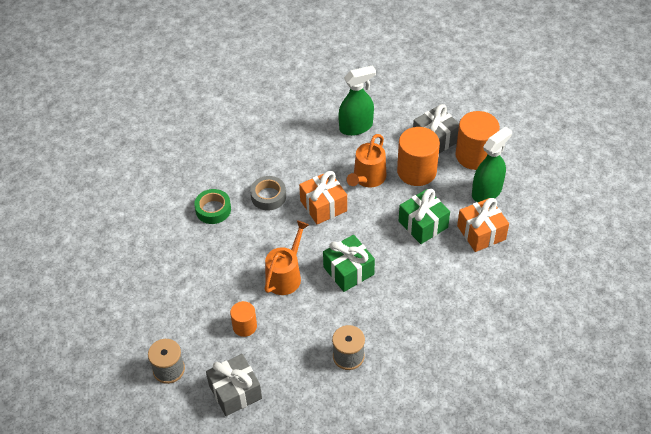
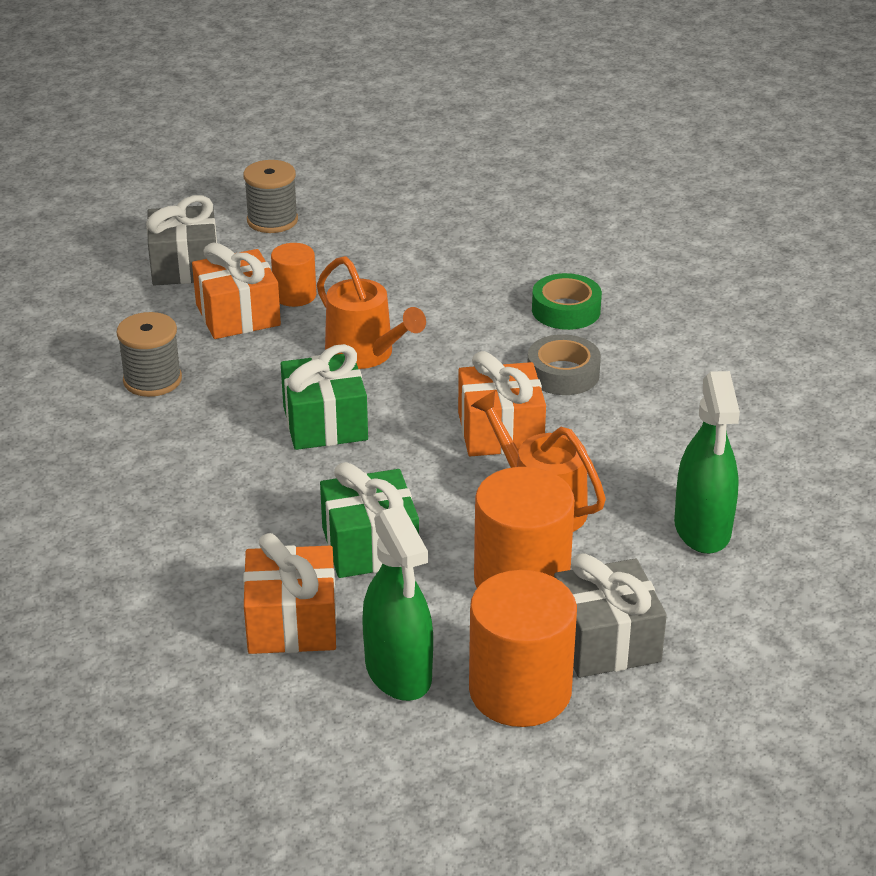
camera: 110 degrees right, 15 degrees down
(274, 344) = (238, 315): none -> orange gift

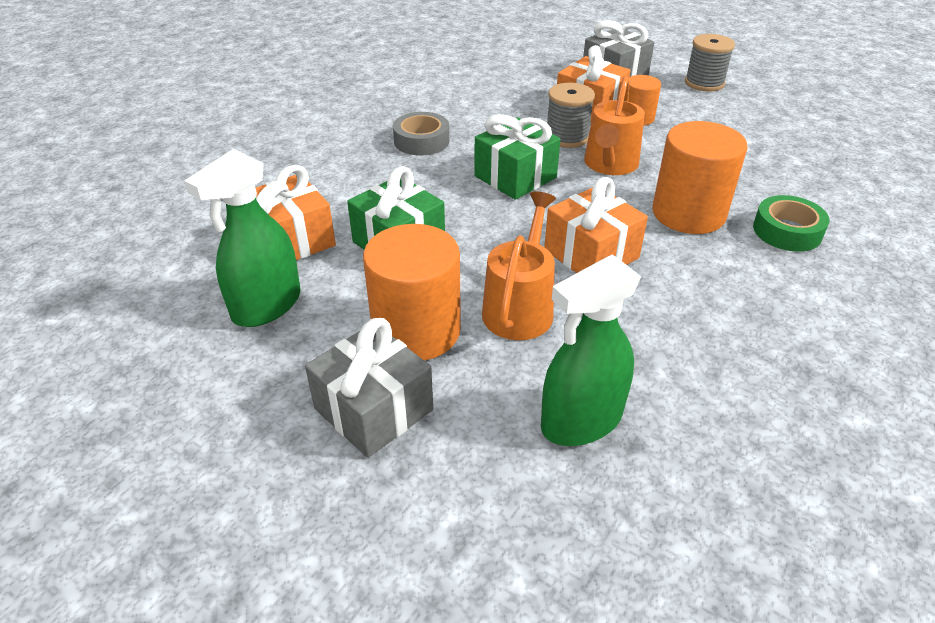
camera: 60 degrees right, 5 degrees up
(152, 380) = (490, 106): grey spool -> grey spool (567, 137)
(520, 691) = (279, 378): orange cylinder -> orange cylinder (688, 213)
(563, 374) = (702, 259): grey tape -> grey tape (421, 141)

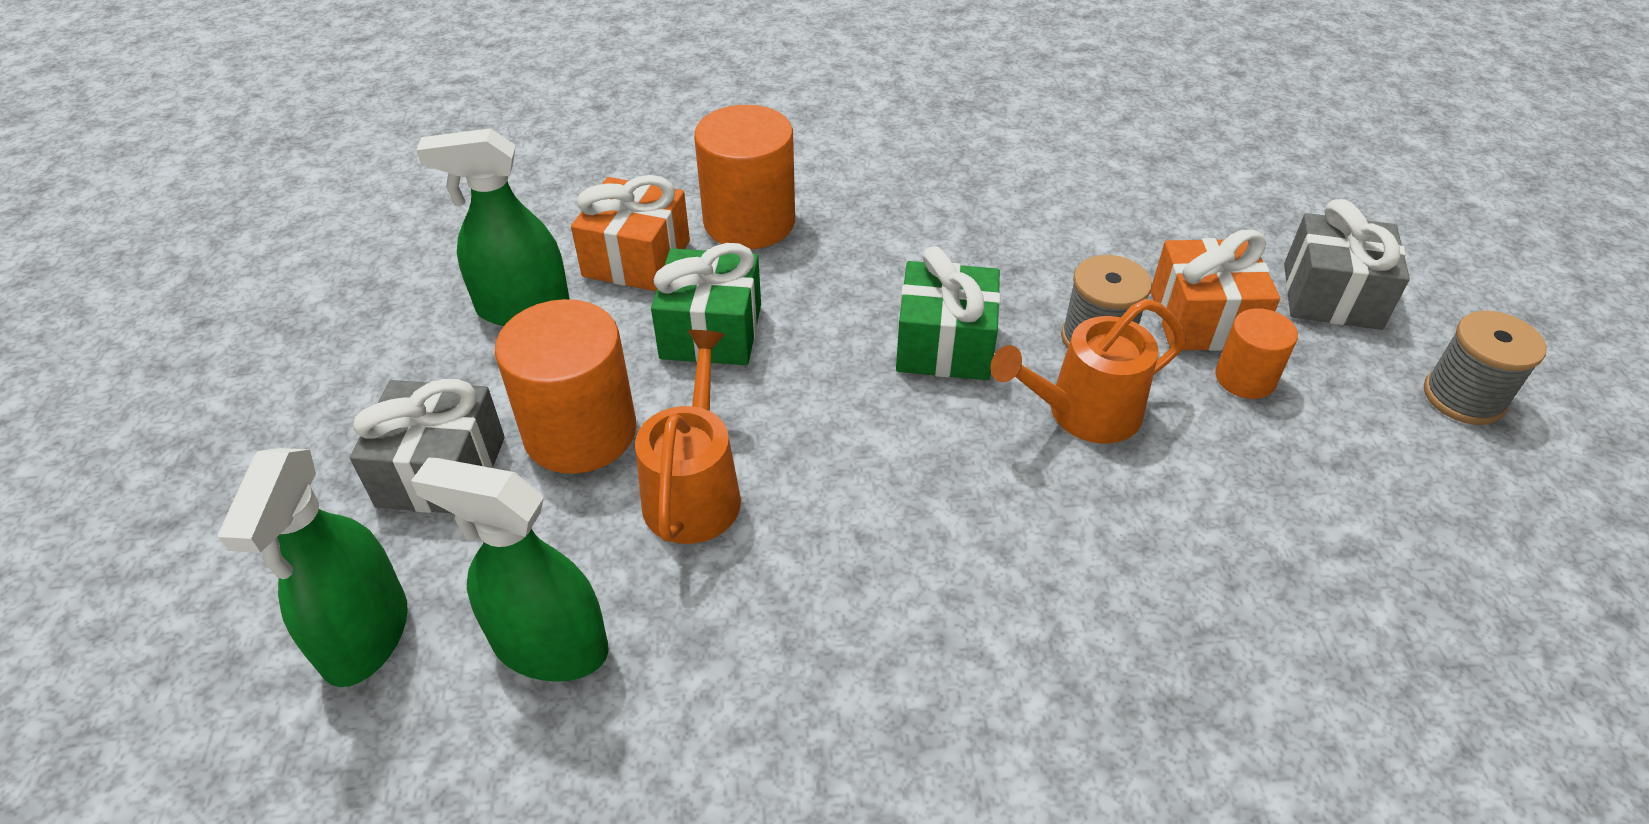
camera: 50 degrees right, 5 degrees up
(421, 141) = (922, 231): grey tape -> none
(485, 510) = (365, 635): none -> green spray bottle
(520, 308) = (694, 491): orange watering can -> orange watering can turned 60 degrees counterclockwise
(591, 254) = (861, 498): orange gift -> none
(688, 213) = (1064, 550): orange cylinder -> orange cylinder (749, 222)
(787, 231) = (1154, 685): green tape -> none

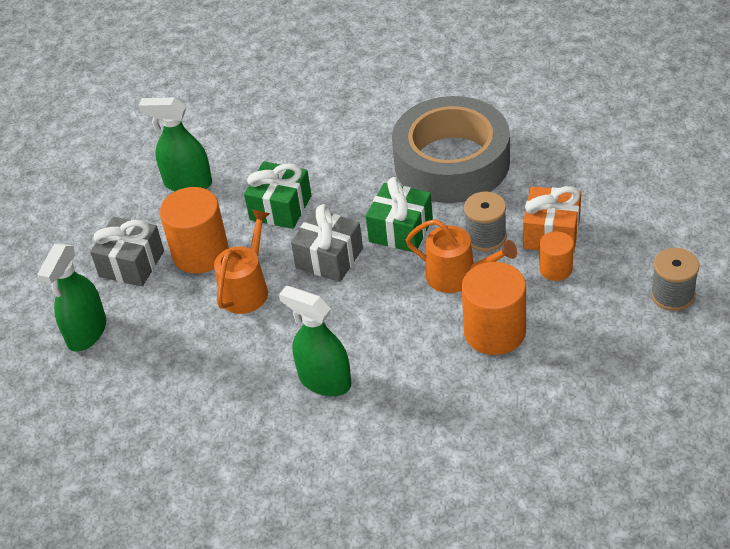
camera: 20 degrees right, 0 degrees up
(550, 646) = (163, 348): green spray bottle -> green spray bottle (324, 380)
(636, 258) = (254, 160): orange gift -> none
(749, 222) = (322, 144): orange cylinder -> orange cylinder (494, 331)
(979, 227) = (452, 162): none -> grey tape
(1084, 413) = (457, 276): orange watering can -> orange watering can turned 150 degrees counterclockwise
(1331, 296) = (636, 228): grey gift -> grey gift (329, 258)

